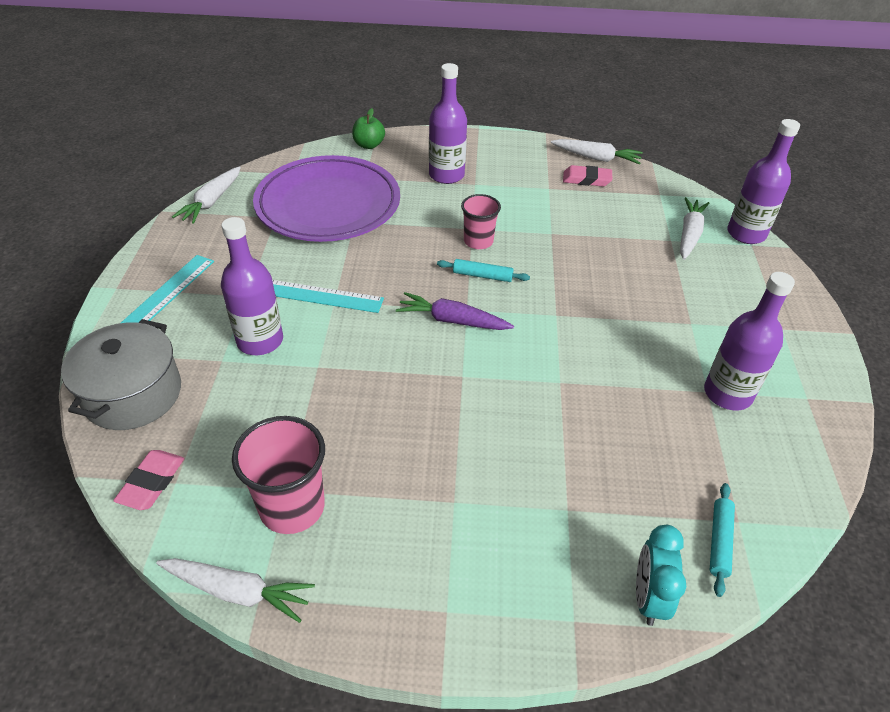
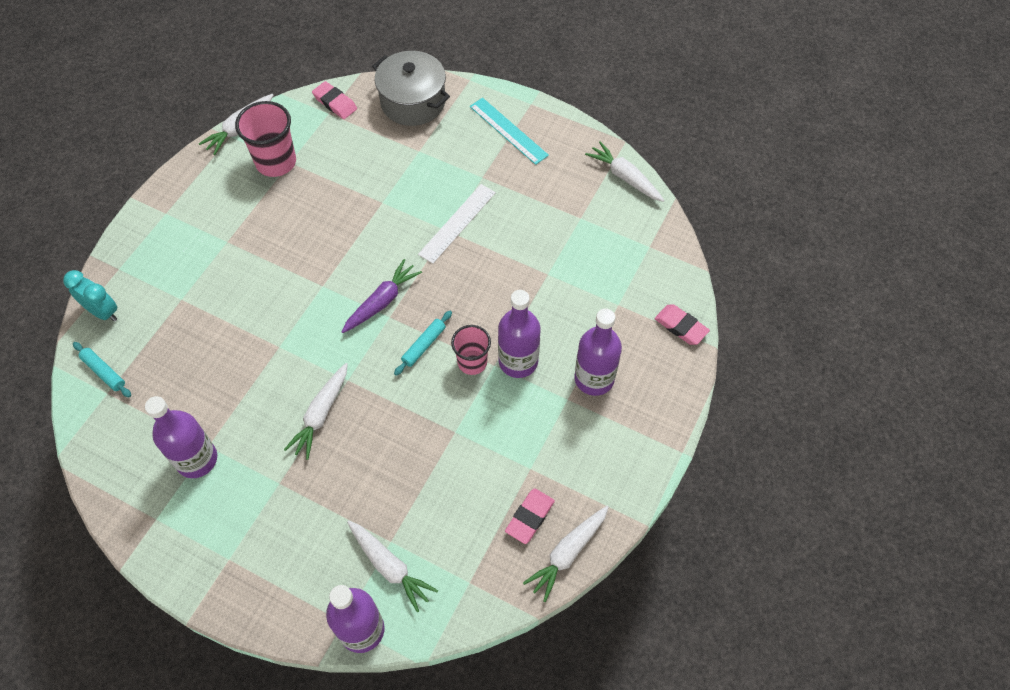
camera: 115 degrees right, 15 degrees up
(260, 341) = (426, 175): purple bottle -> purple bottle (518, 361)
(320, 296) = (457, 223): turquoise ruler -> white ruler
(328, 205) = (583, 261): purple plate -> none
(369, 145) = (681, 326): green apple -> pink eraser
(605, 320) = (321, 414): none -> white carrot

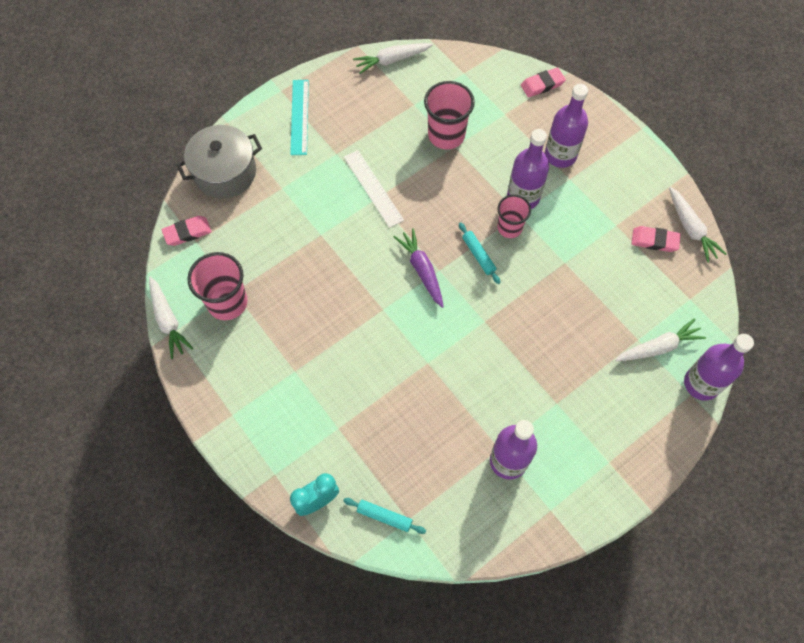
camera: 65 degrees left, 5 degrees up
(104, 372) = (384, 516): turquoise rolling pin -> turquoise rolling pin turned 45 degrees clockwise
(321, 414) = (508, 351): white carrot -> none
(508, 131) = (299, 117): turquoise ruler -> turquoise ruler turned 75 degrees counterclockwise
(530, 517) = (654, 241): pink eraser -> pink eraser turned 45 degrees counterclockwise
(558, 261) = (446, 135): none -> pink cup

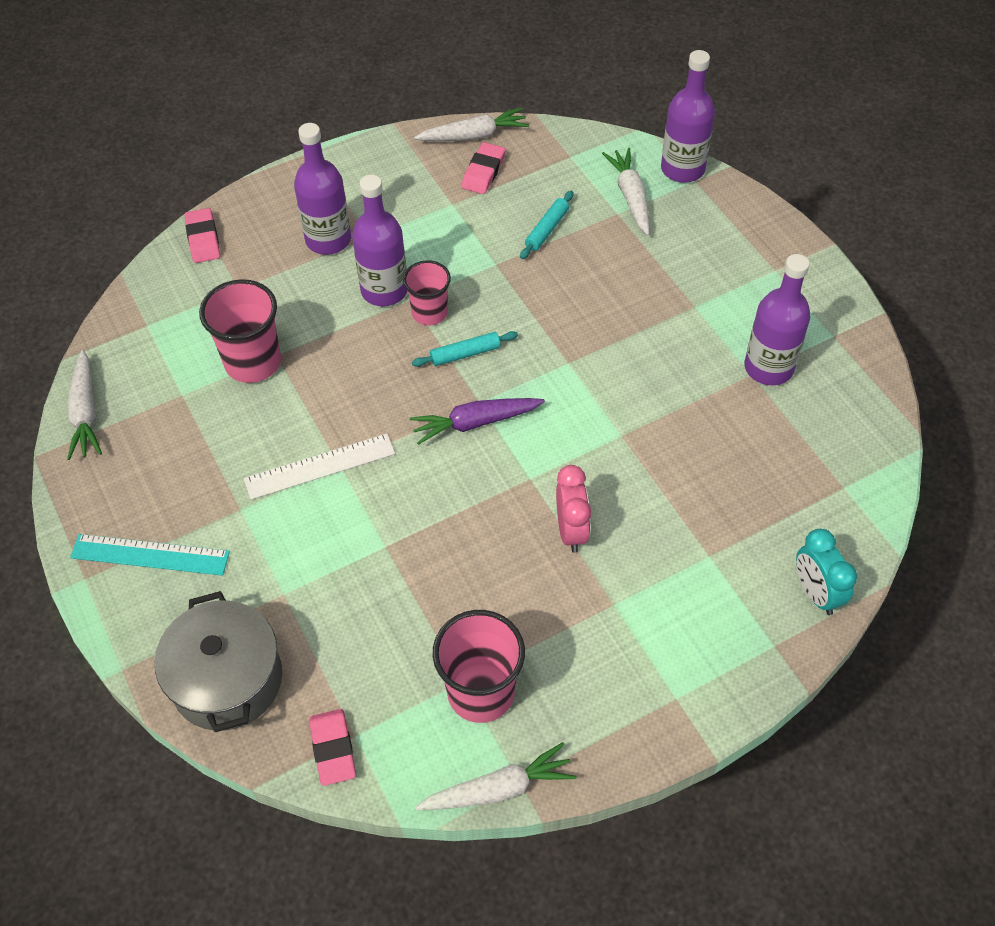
camera: 80 degrees left, 10 degrees down
(346, 339) = (571, 530): none -> pink clock
(384, 516) = (839, 514): turquoise rolling pin -> turquoise rolling pin (546, 229)

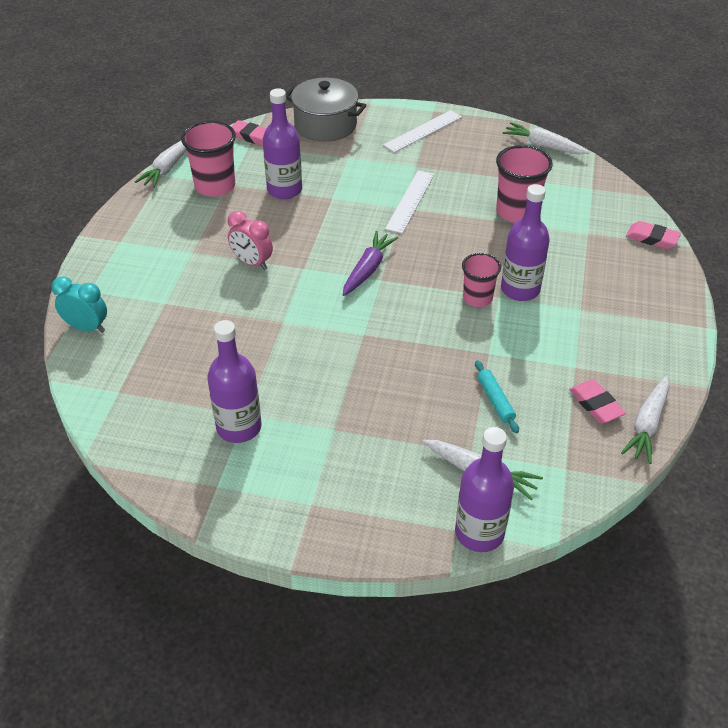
camera: 130 degrees right, 10 degrees down
(150, 555) = (423, 131): turquoise ruler -> white ruler
(328, 240) = (596, 289): purple bottle -> purple bottle (284, 190)
(465, 354) = (425, 294): turquoise rolling pin -> none

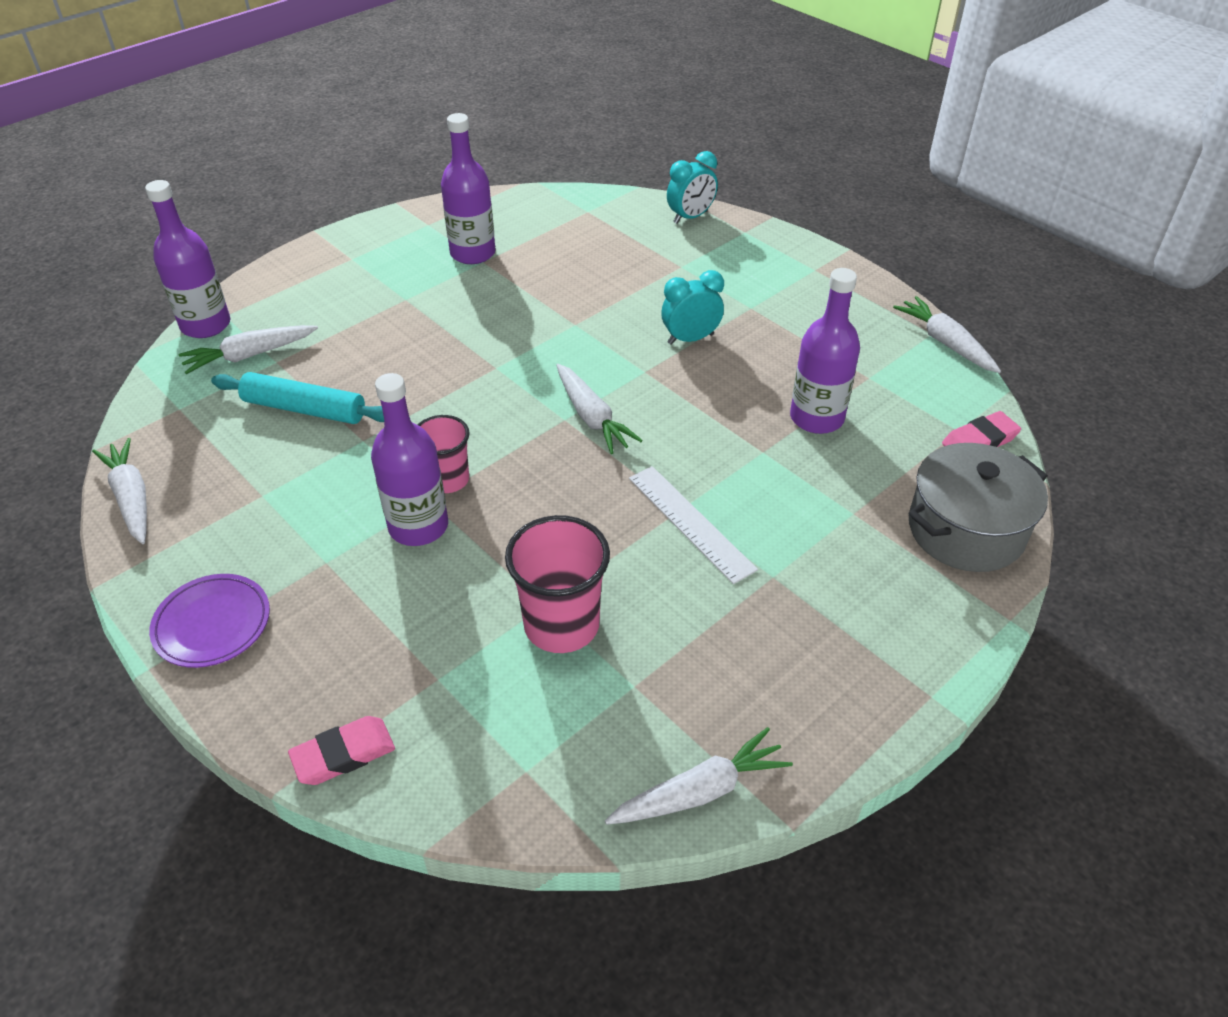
camera: 125 degrees right, 0 degrees up
(215, 186) = (872, 365): pink cup -> none
(252, 263) = (690, 339): pink clock -> turquoise clock
(368, 269) = (592, 417): purple carrot -> white carrot
(423, 131) = (869, 641): white ruler -> none
(495, 400) = (304, 409): turquoise rolling pin -> turquoise rolling pin, size x1.63
(596, 404) = (203, 477): pink eraser -> none
(661, 323) = (212, 624): none -> purple plate

